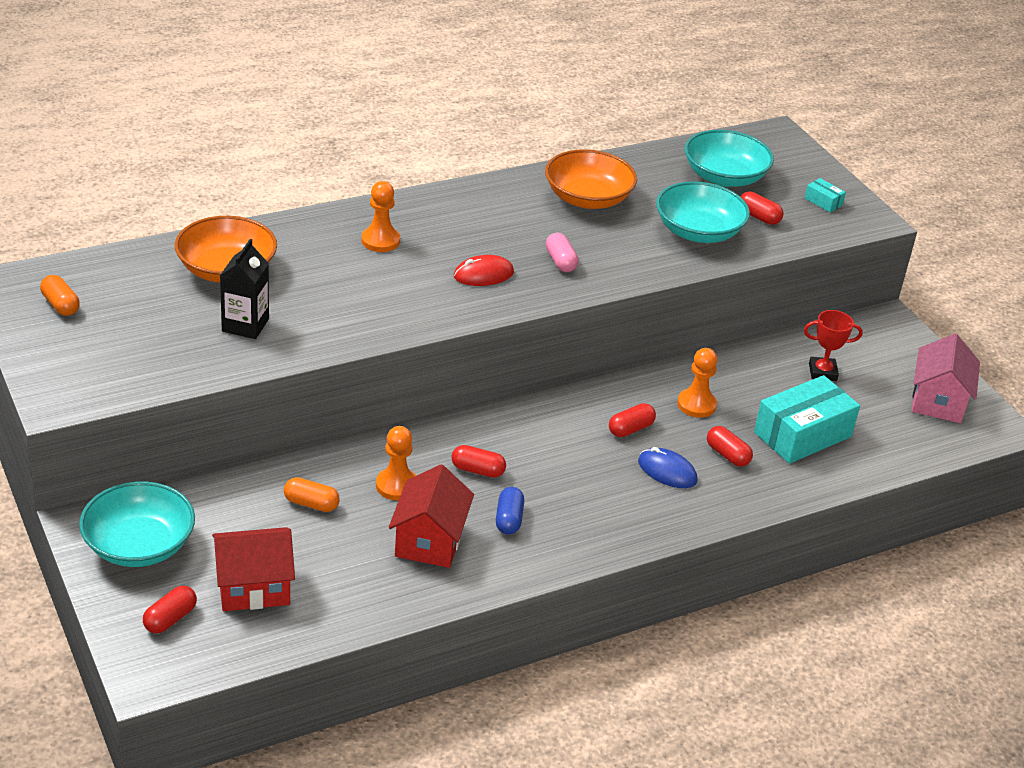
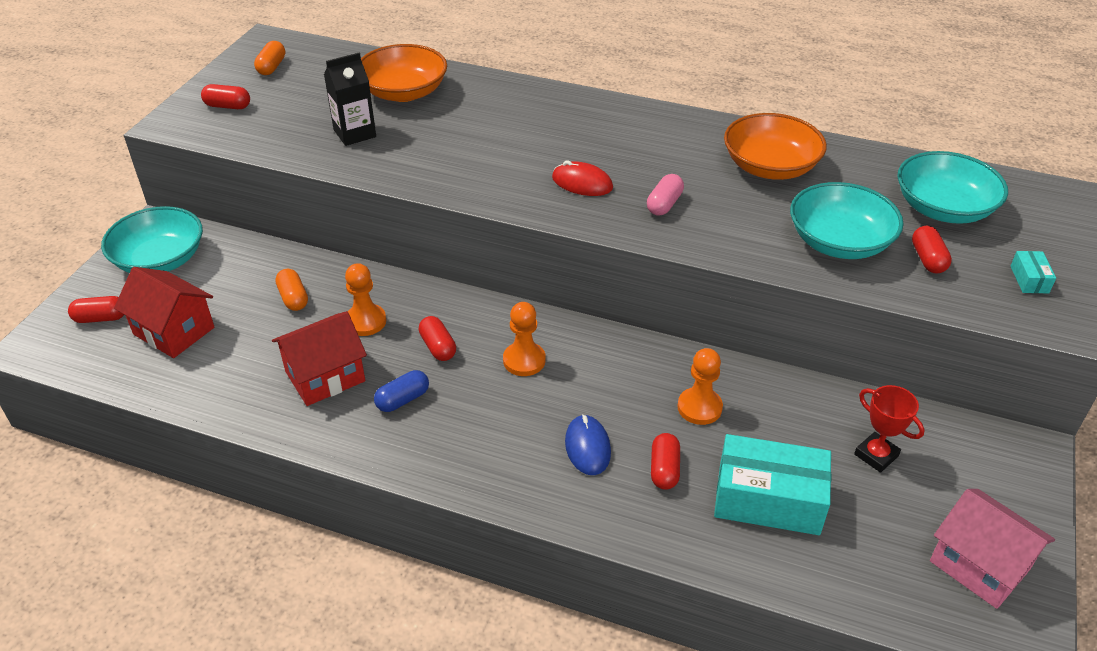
camera: 50 degrees right, 5 degrees up
(380, 241) = (542, 121): orange pawn -> orange pawn (524, 360)
(630, 429) = (608, 391): red capsule -> red capsule (228, 106)
(938, 401) = (979, 565): pink house -> pink house turned 75 degrees clockwise

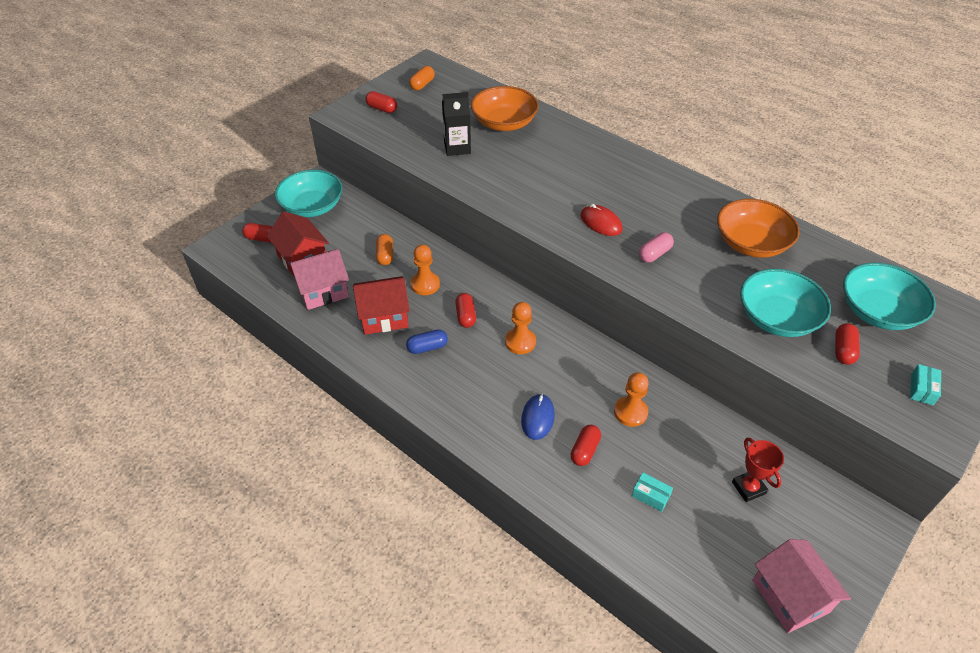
camera: 20 degrees right, 5 degrees up
(222, 365) = (323, 291): none -> pink house
(768, 499) = (650, 496): turquoise box -> turquoise box, size x0.43

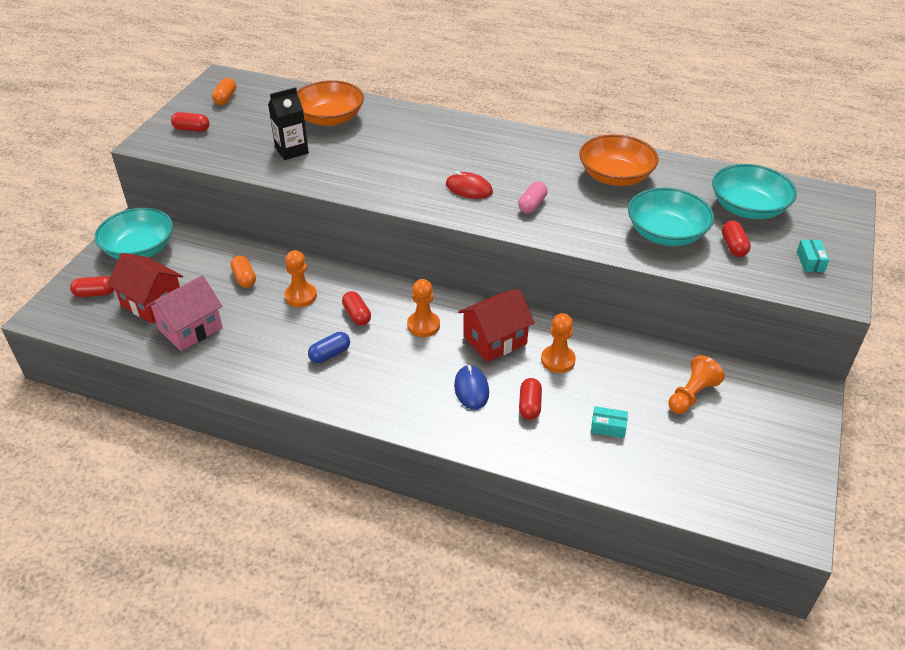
camera: 20 degrees left, 5 degrees down
(384, 317) = (270, 337): red house -> red house (495, 340)
(748, 488) = (691, 395): red trophy -> orange pawn
(790, 596) = (765, 474): pink house -> none

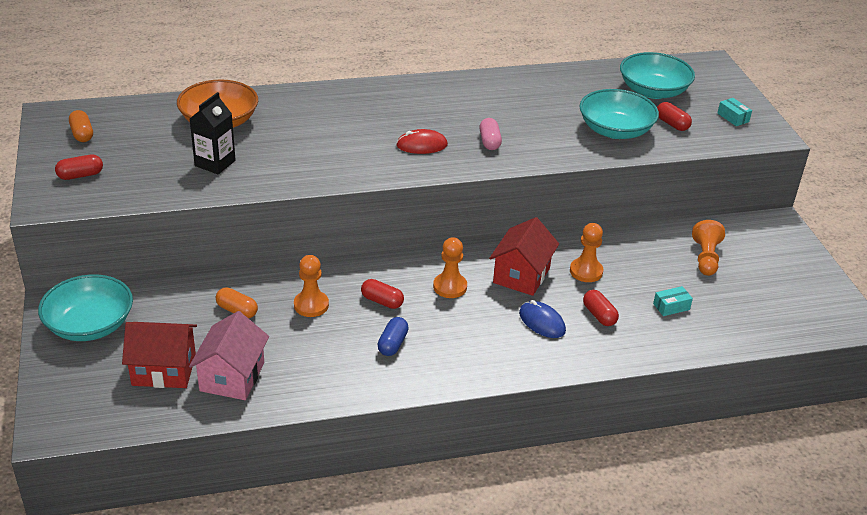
camera: 35 degrees left, 5 degrees down
(95, 293) = (88, 385): red capsule -> none
(615, 176) = (531, 97): orange bowl -> none

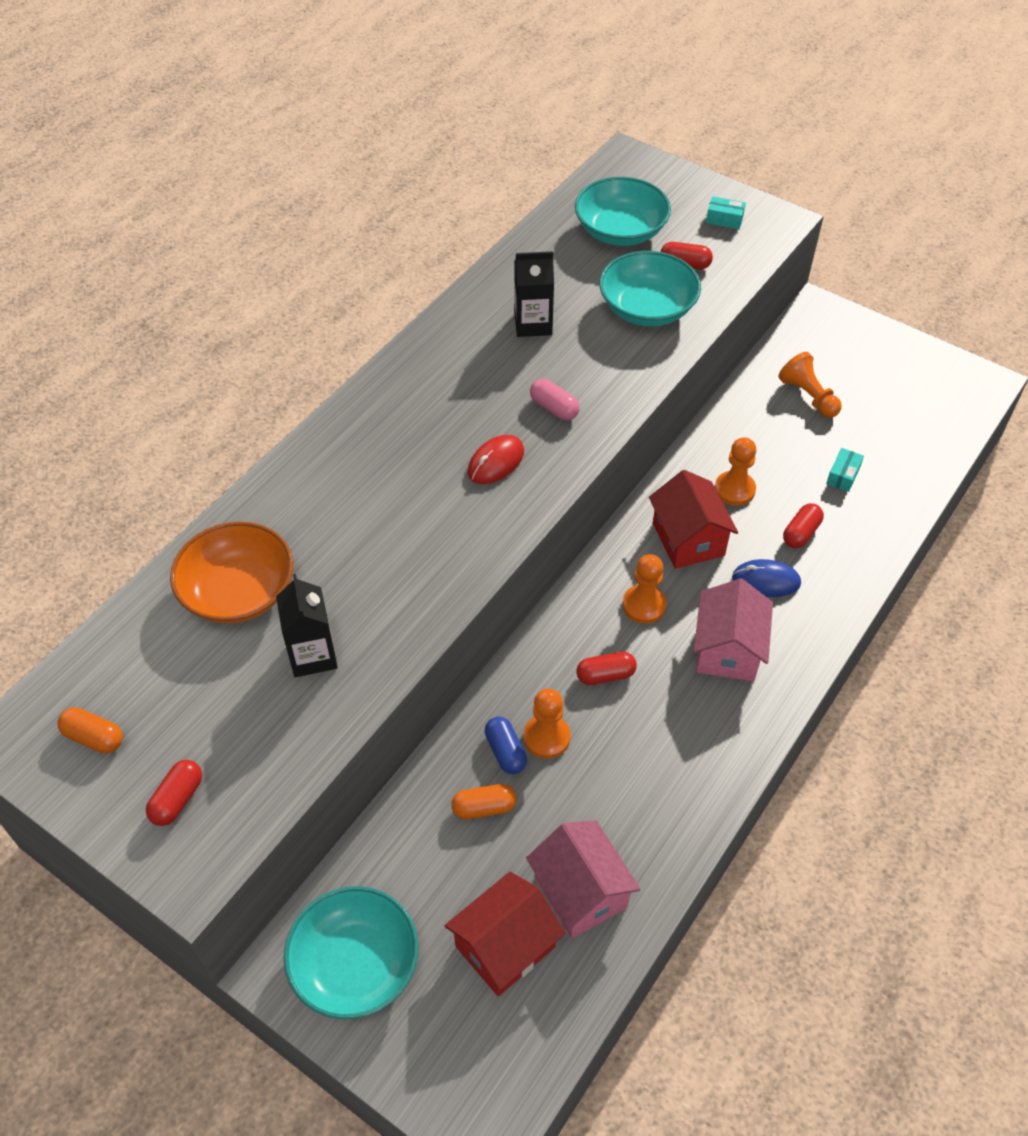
camera: 40 degrees left, 15 degrees up
(393, 344) = (675, 718): blue capsule -> blue capsule (505, 751)
(469, 336) = (727, 650): none -> pink house
(534, 103) = (533, 324): none -> black carton
(599, 315) = (801, 533): red capsule -> red capsule turned 75 degrees counterclockwise

